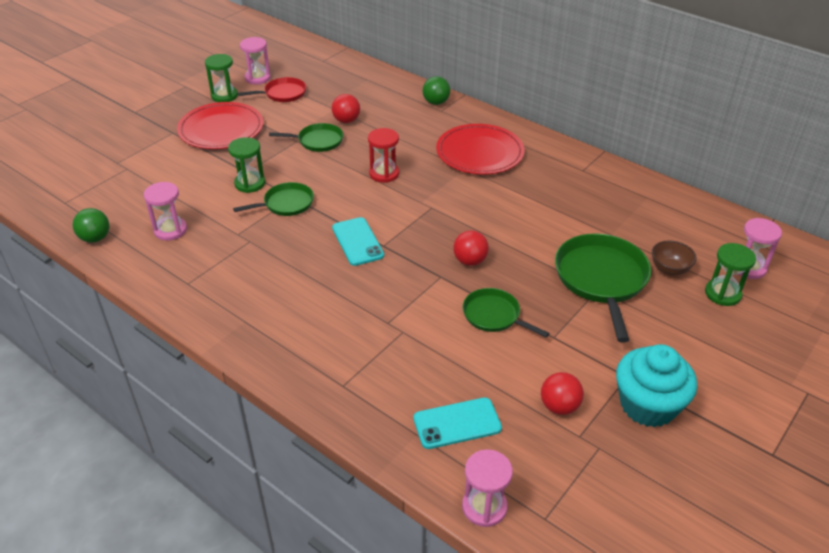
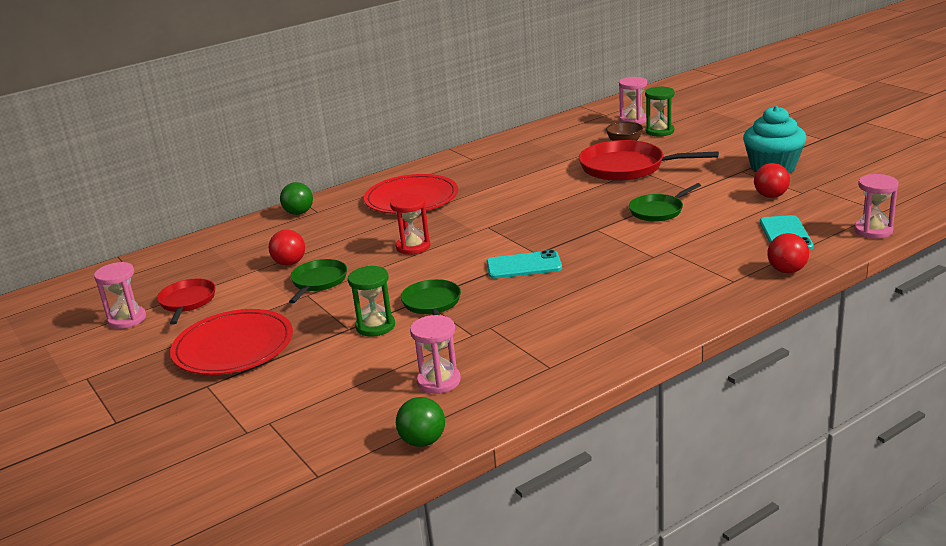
camera: 70 degrees left, 15 degrees down
(224, 96) = (148, 345): green hourglass -> none
(470, 261) = (580, 215): red ball -> red ball (787, 270)
(601, 279) = (626, 167): green pan -> red pan

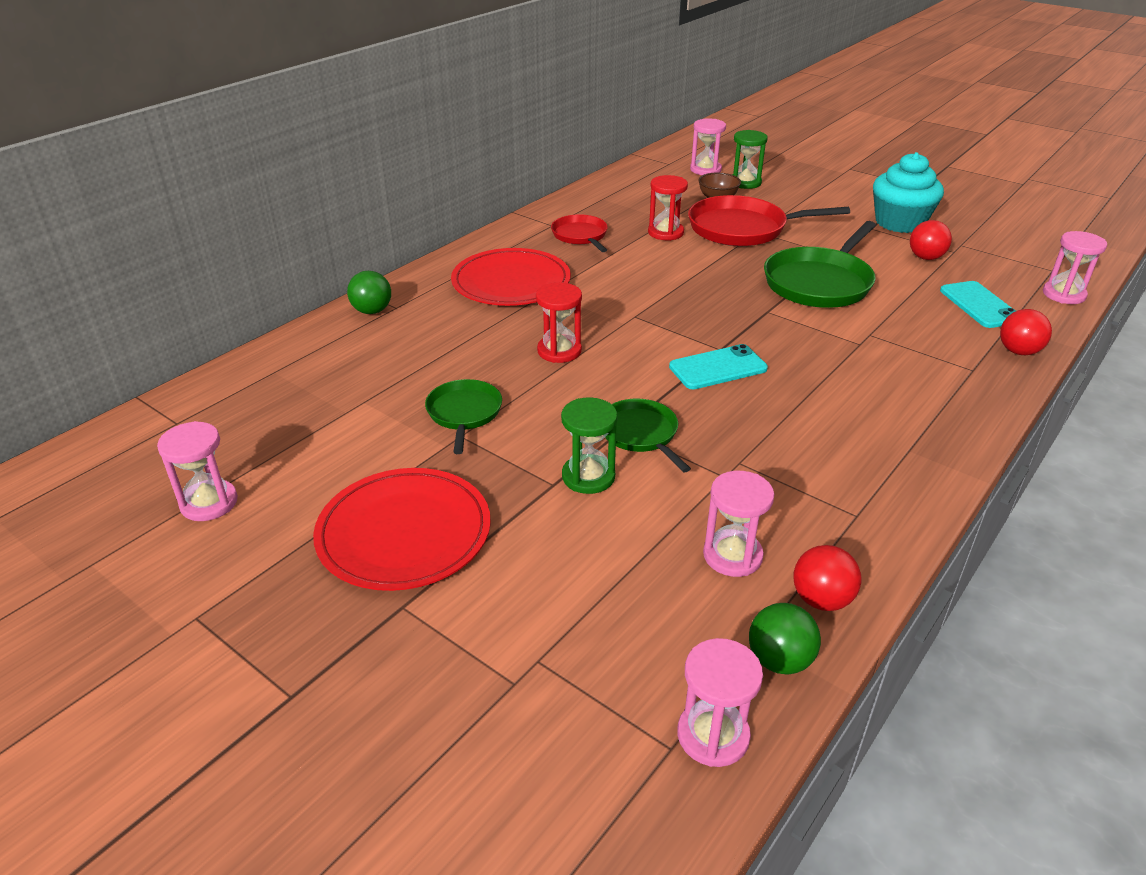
camera: 20 degrees left, 10 degrees up
(187, 302) = (289, 463): red pan -> red pan (580, 236)
(290, 263) = (405, 388): red ball -> red ball (821, 600)
(348, 473) = (713, 735): none -> pink hourglass
(559, 168) = (665, 233): none -> red hourglass
(658, 211) = (819, 283): green pan -> green pan, size x1.73

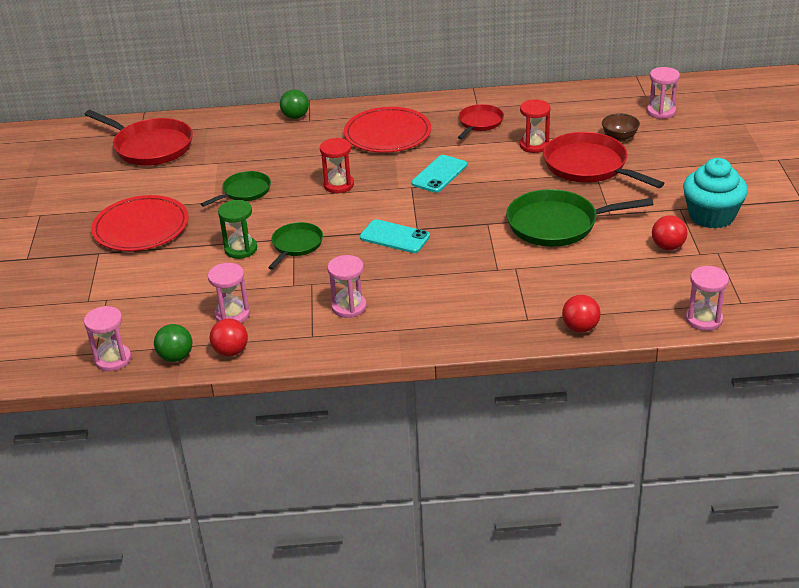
camera: 50 degrees right, 0 degrees up
(209, 503) = (101, 174): pink hourglass -> pink hourglass (349, 307)
(227, 431) = (150, 147): none -> red pan
(745, 182) = (667, 134): green hourglass -> none
(980, 305) = (626, 292): turquoise phone -> turquoise phone (439, 174)

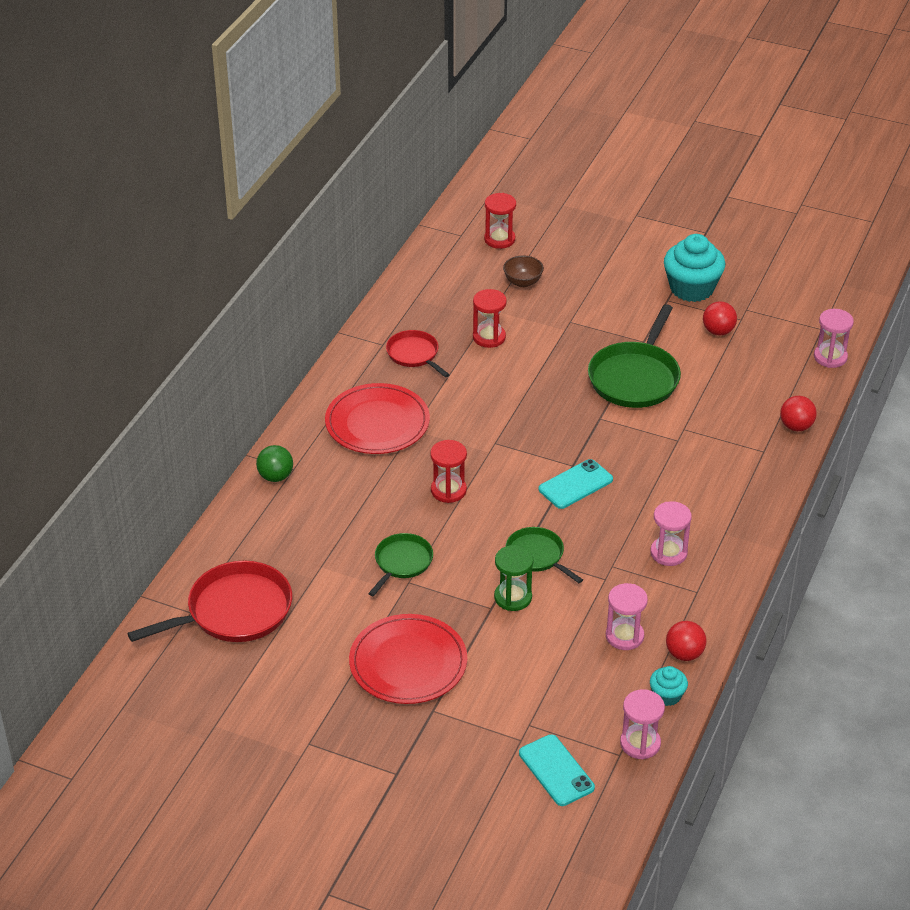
camera: 65 degrees left, 5 degrees up
(176, 357) = (667, 695): green ball -> turquoise cupcake
(244, 191) = (402, 562): green pan -> green pan turned 45 degrees clockwise
(439, 174) = (488, 416): turquoise phone -> turquoise phone (556, 770)
(588, 166) = (555, 320): red pan -> none
(661, 111) = (499, 239): pink hourglass -> red hourglass

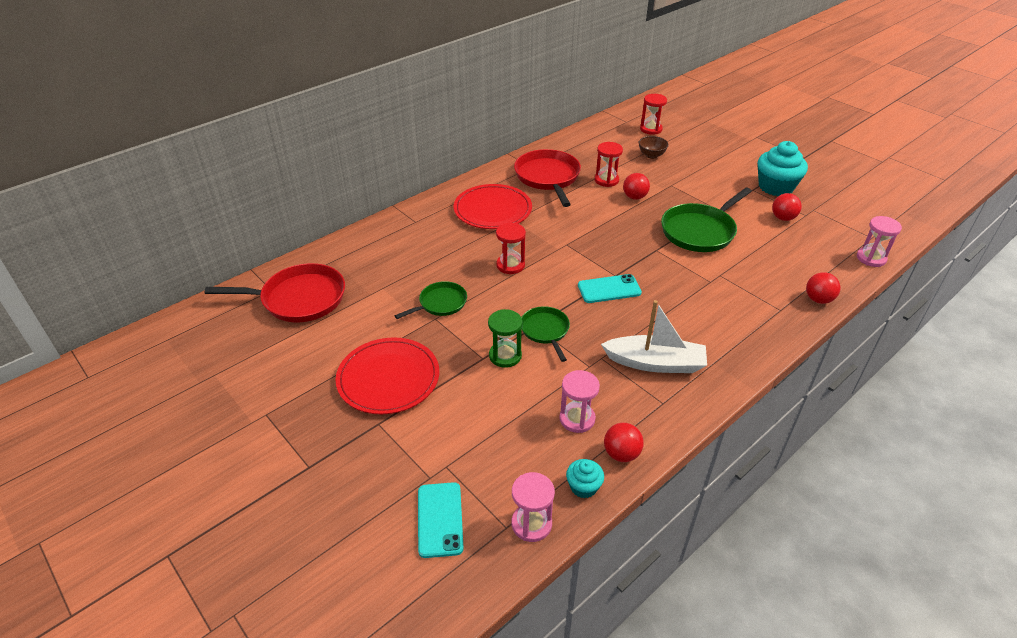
camera: 25 degrees right, 0 degrees up
(275, 476) = (400, 223): green ball -> none
(414, 354) = (548, 177): red pan -> red pan, size x1.73
(536, 352) = (634, 197): none -> red ball
(668, 553) = (655, 363): pink hourglass -> white boat

